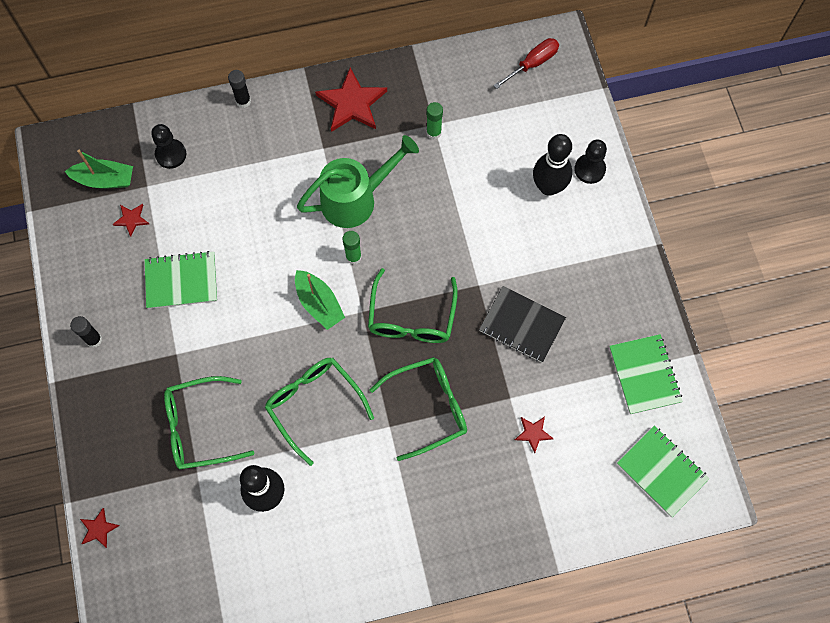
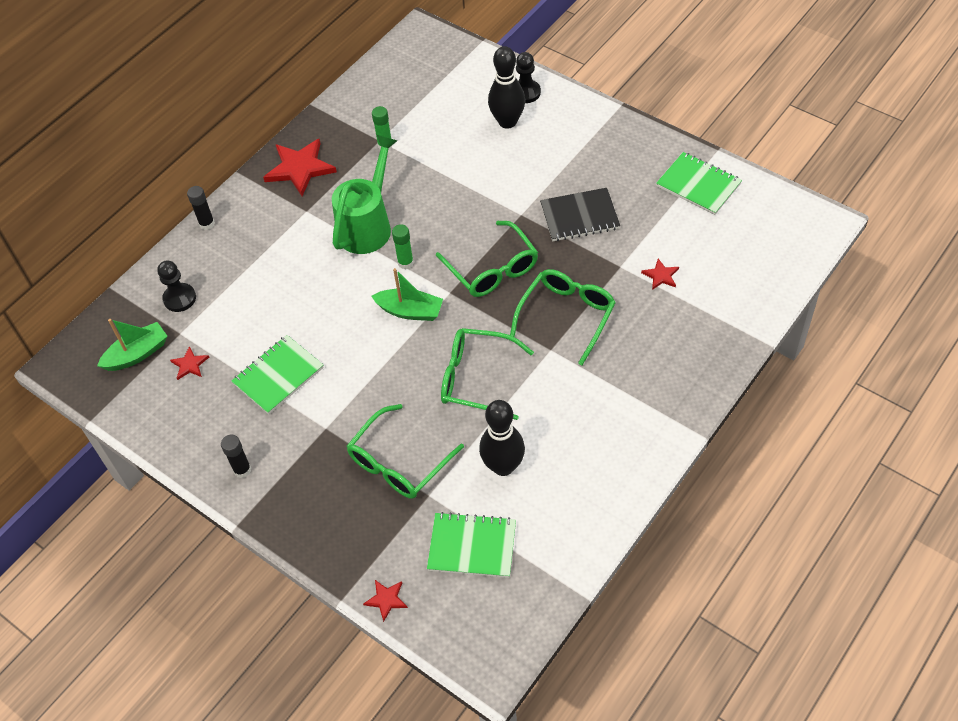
camera: 35 degrees left, 15 degrees down
(532, 64) = (415, 58): red screwdriver -> none
(661, 471) = (774, 233): green notebook -> green notebook (472, 546)

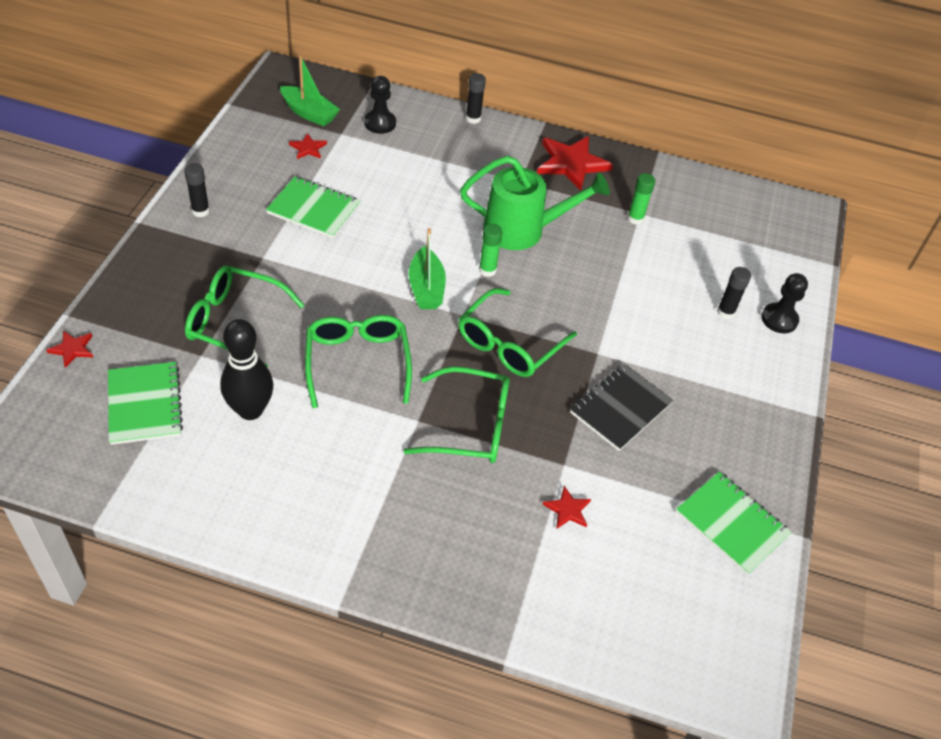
camera: 60 degrees right, 5 degrees down
(507, 122) = (725, 312): black bowling pin -> black glue stick
(579, 216) = (620, 408): black notebook -> black notebook turned 75 degrees clockwise
(698, 185) = (731, 524): green notebook -> green notebook turned 60 degrees counterclockwise

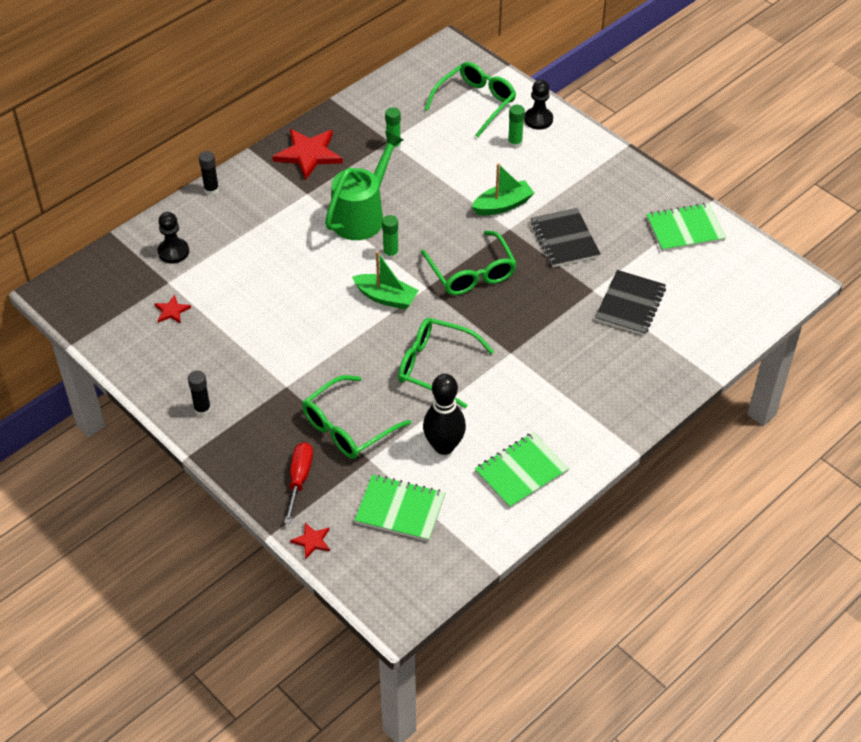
camera: 55 degrees left, 0 degrees up
(147, 310) = (299, 479): none -> red screwdriver
(309, 113) = (125, 294): green boat -> green boat (503, 205)
(313, 209) = (251, 334): green notebook -> green notebook (521, 472)
(470, 426) = (532, 326): green glasses -> green glasses (475, 103)
(567, 509) = (630, 304): red star -> black notebook
(725, 312) = (515, 143): black glue stick -> green glue stick

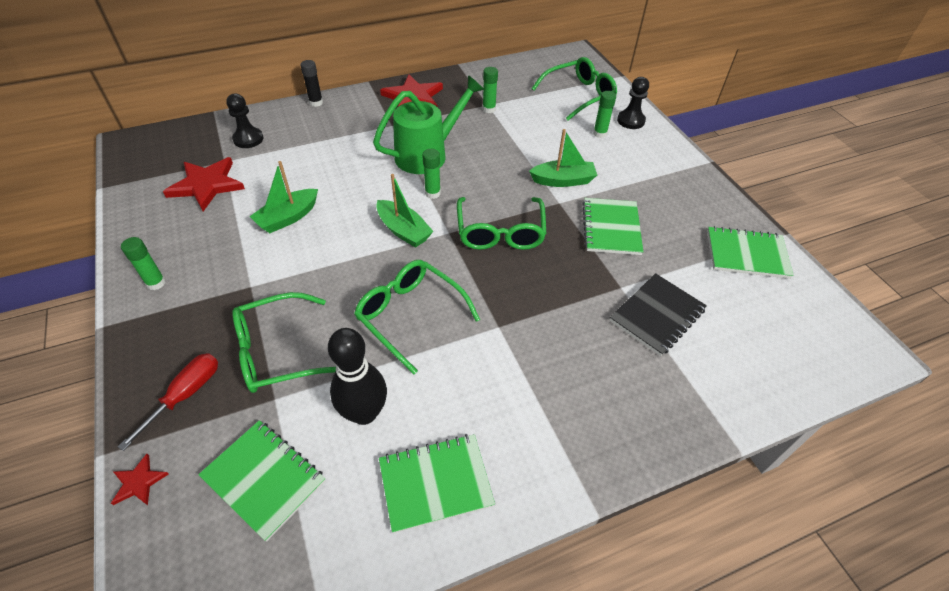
camera: 20 degrees right, 0 degrees up
(172, 311) = (206, 185): red star -> red star, size x2.07
(202, 409) = (156, 283): black glue stick -> green glue stick
(273, 318) = (288, 218): none -> green boat
(564, 239) = (611, 228): black notebook -> green notebook

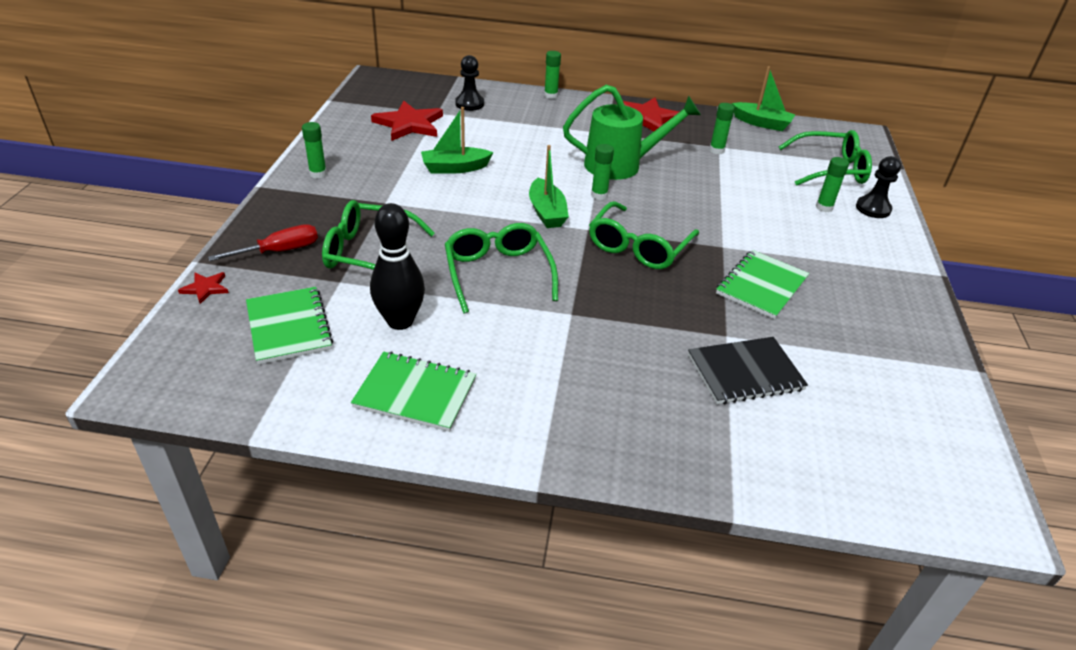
camera: 30 degrees right, 10 degrees down
(316, 102) = (551, 96): black glue stick -> green glue stick
(563, 180) = (744, 231): green boat -> green boat (761, 123)
(747, 254) = (907, 368): green notebook -> none

